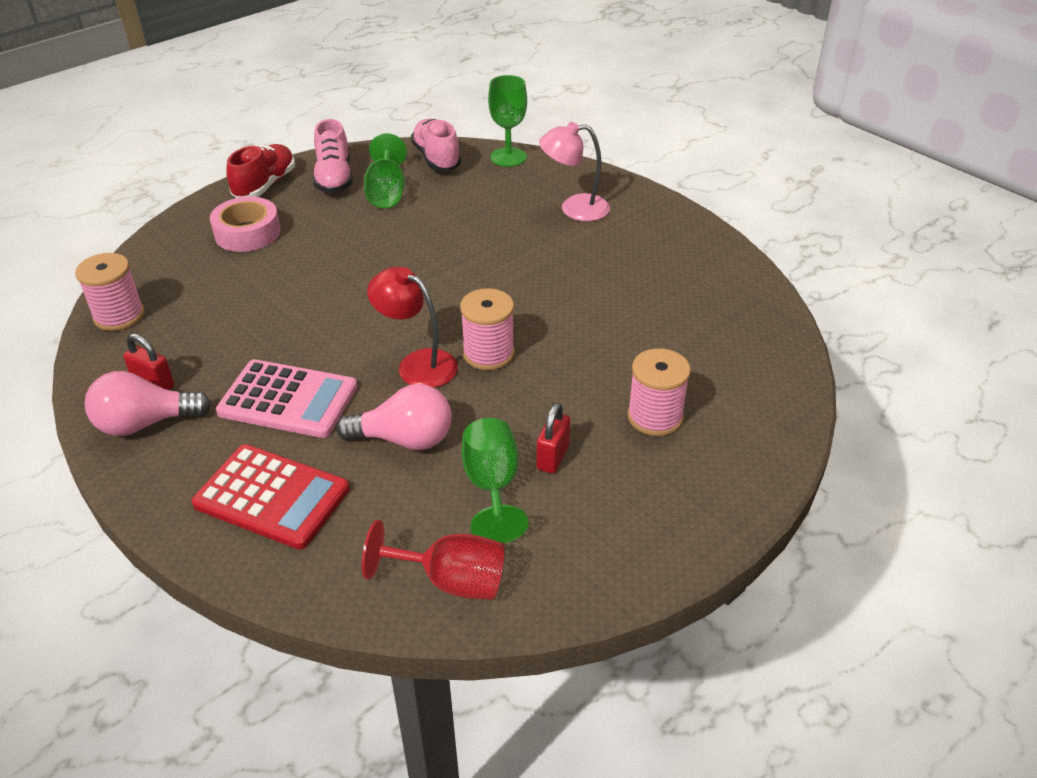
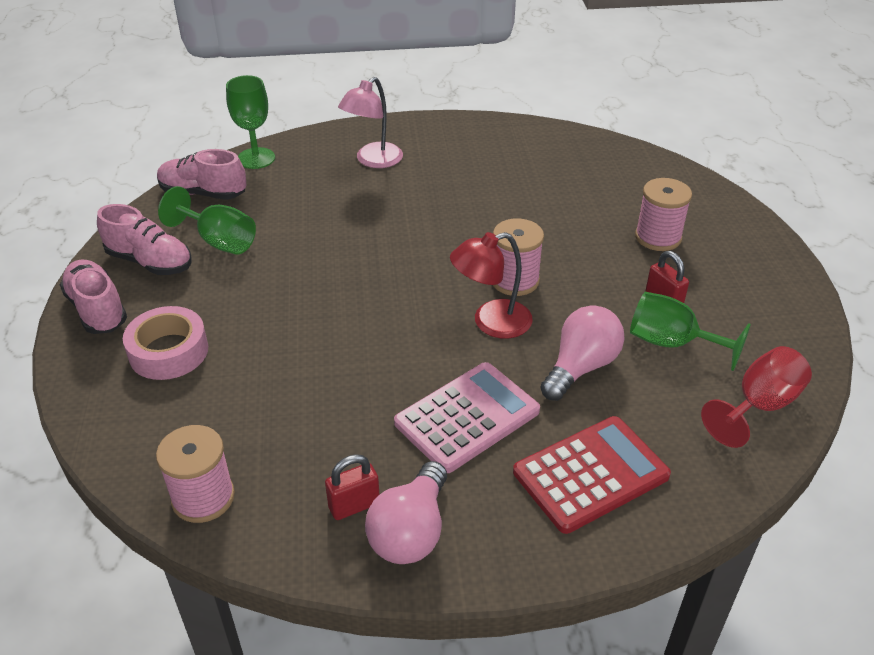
camera: 55 degrees left, 0 degrees up
(265, 185) = (97, 309): red shoe -> pink shoe

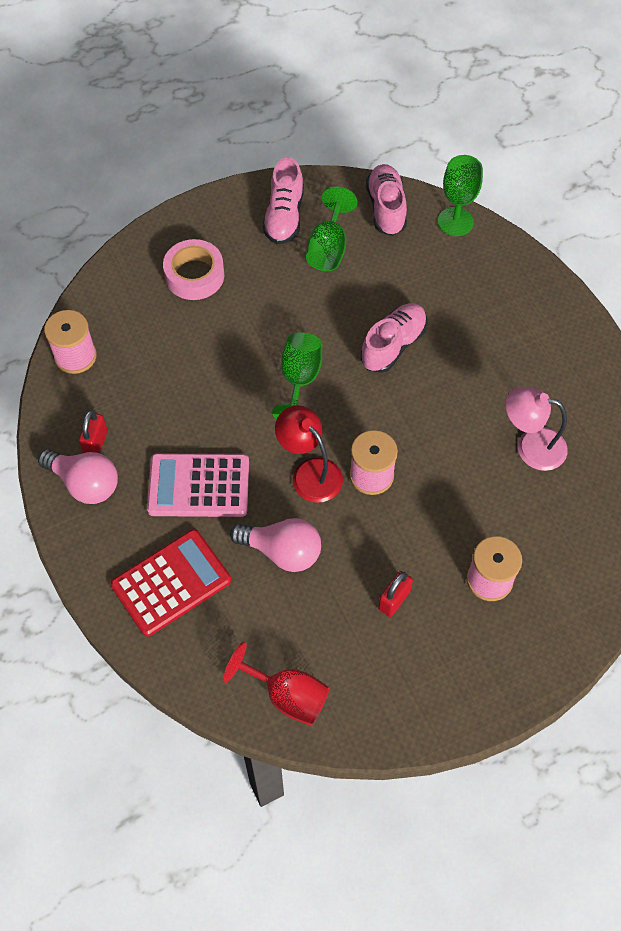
camera: 70 degrees right, 20 degrees up
(97, 309) = (219, 212): pink shoe -> pink shoe (393, 345)
(354, 505) = (96, 443): red padlock -> red padlock turned 60 degrees clockwise
(373, 161) = (498, 310): pink lamp -> pink lamp (531, 446)
(411, 531) = (85, 483): pink light bulb -> pink light bulb turned 150 degrees counterclockwise
(467, 417) = (199, 486): pink calculator -> pink calculator turned 150 degrees clockwise
(590, 474) = (171, 583): red calculator -> red calculator turned 75 degrees counterclockwise
(672, 343) = (339, 616): green goblet -> green goblet (300, 380)

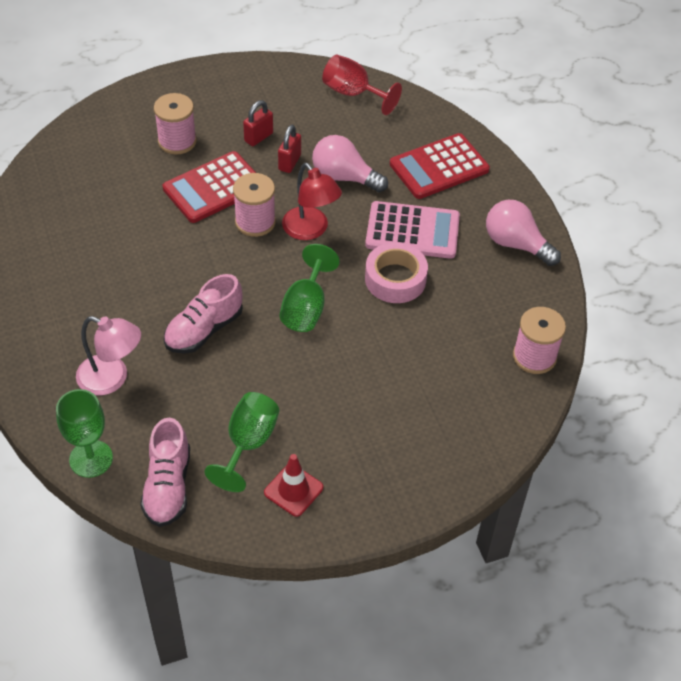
camera: 175 degrees left, 10 degrees down
(96, 443) = (508, 275): red padlock -> red padlock (289, 162)
(194, 275) = (406, 429): pink tape -> pink tape (395, 279)
(284, 216) = (293, 490): pink shoe -> red traffic cone
(427, 515) = (214, 188): none -> red calculator
(531, 446) = (102, 228): pink lamp -> pink lamp (112, 379)

